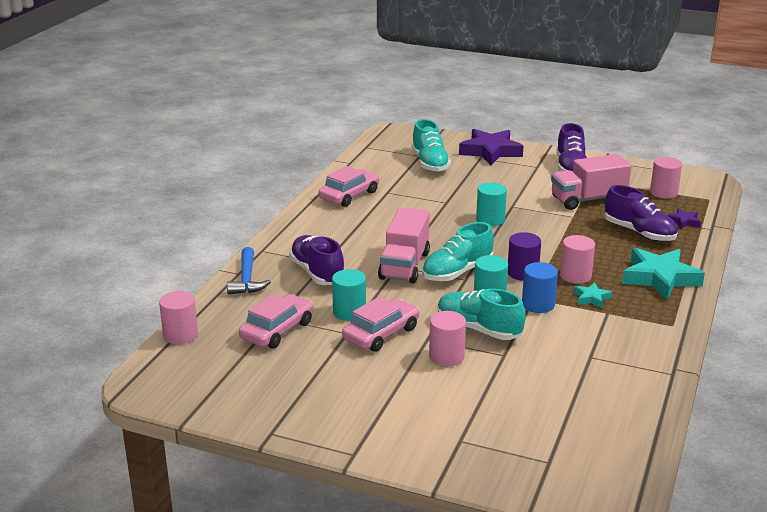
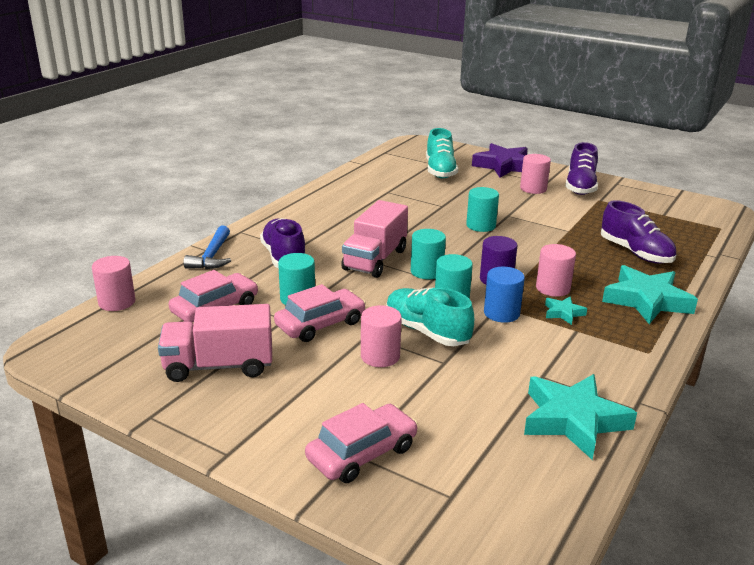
camera: 10 degrees right, 0 degrees up
(349, 195) = (350, 191): pink car -> pink car (362, 453)
(457, 272) = (426, 271): turquoise shoe -> turquoise cylinder
(588, 199) = (589, 216): pink truck -> pink truck (219, 366)
(626, 390) = (573, 420): none -> turquoise star
(663, 192) = (672, 217): pink cylinder -> pink cylinder (533, 189)
(683, 221) = (688, 247): purple star -> none

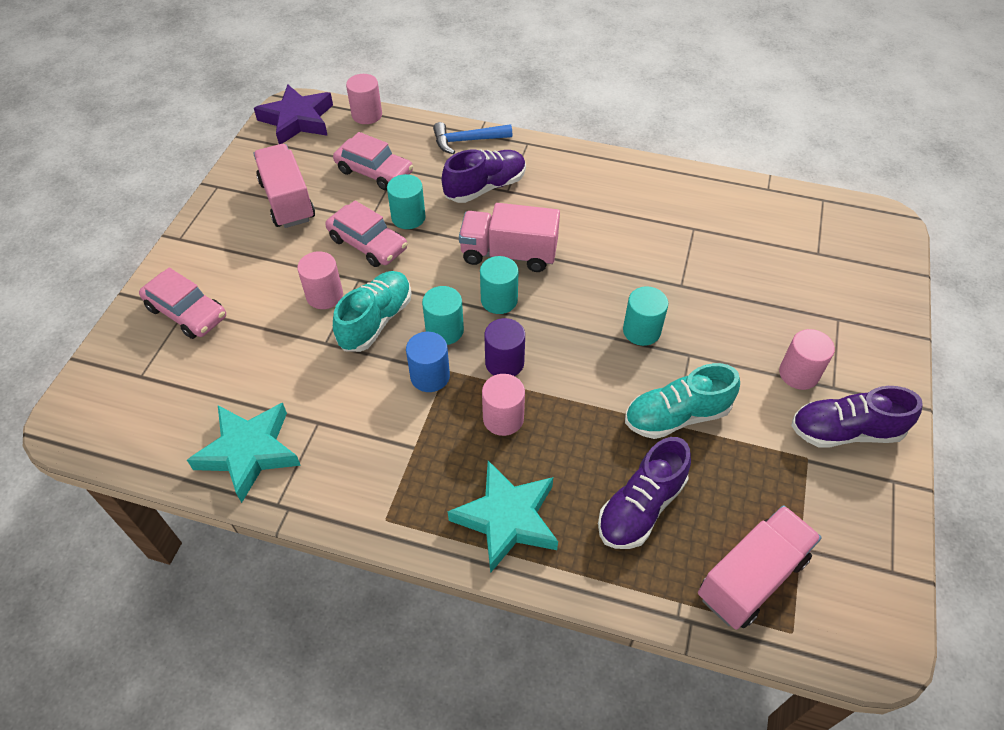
camera: 75 degrees right, 25 degrees up
(440, 171) = (796, 265): turquoise shoe -> turquoise shoe (676, 416)
(504, 166) = (866, 331): purple star -> purple star (297, 120)
(563, 313) = (448, 432): turquoise star -> none
(686, 231) = (751, 577): none -> pink truck

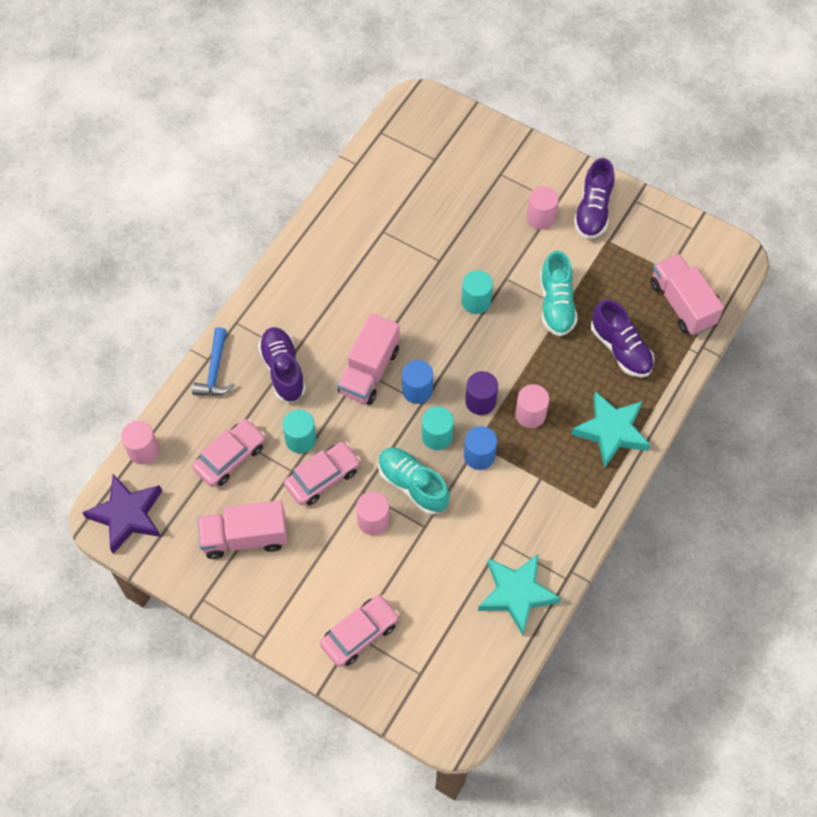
camera: 75 degrees left, 10 degrees up
(499, 300) = (417, 390): turquoise cylinder -> blue cylinder

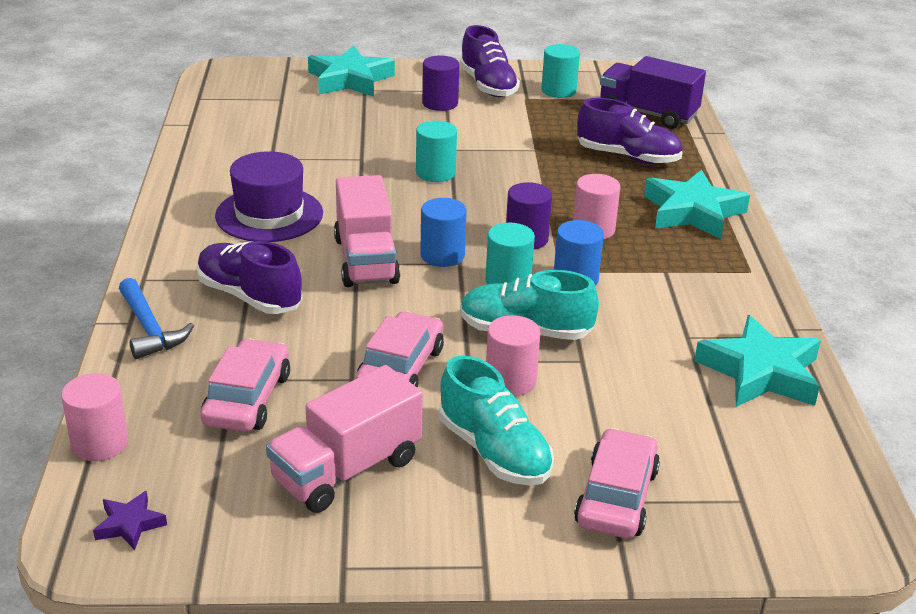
camera: 35 degrees left, 30 degrees down
(127, 515) = (130, 524): purple star -> purple star, size x0.47
(300, 439) = (334, 346): turquoise cylinder -> turquoise cylinder (558, 91)
(343, 294) = (269, 214): none -> purple hat
(499, 155) = (350, 79): none -> turquoise star
(540, 217) = (440, 103): pink cylinder -> purple cylinder
(556, 304) = (525, 149): turquoise shoe -> turquoise shoe (494, 452)
(682, 304) = (647, 114): pink truck -> purple truck

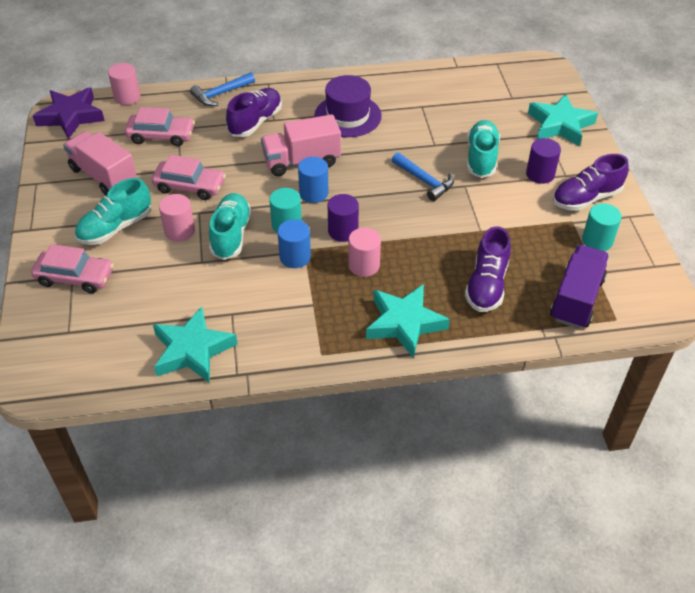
camera: 85 degrees right, 15 degrees up
(130, 524) = (71, 116): purple star -> purple star, size x2.14
(399, 132) = (481, 158): none -> turquoise shoe
(435, 173) = (425, 181): turquoise cylinder -> blue hammer

